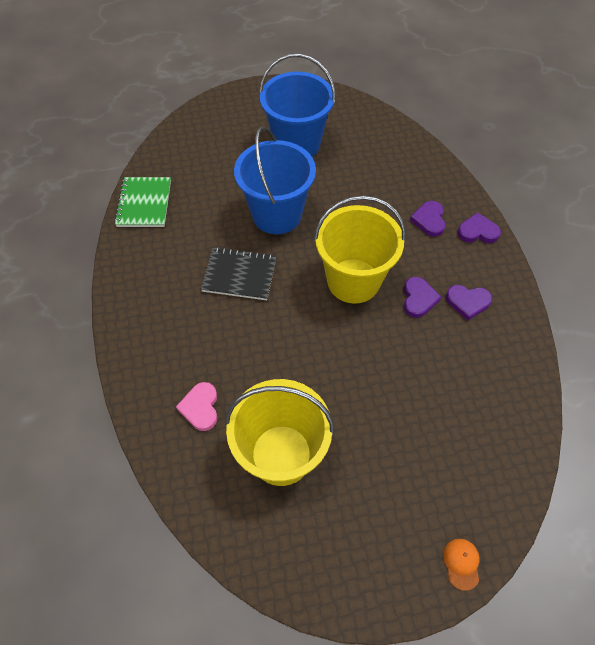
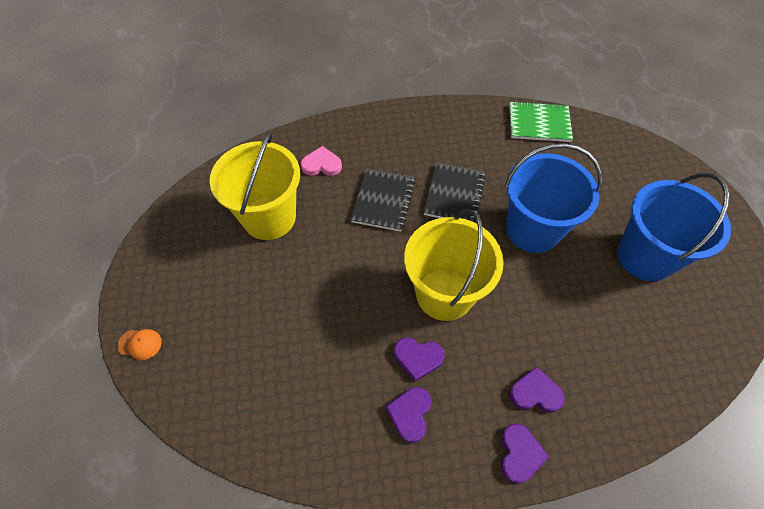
camera: 95 degrees right, 0 degrees up
(251, 338) = (383, 201): none -> black notebook

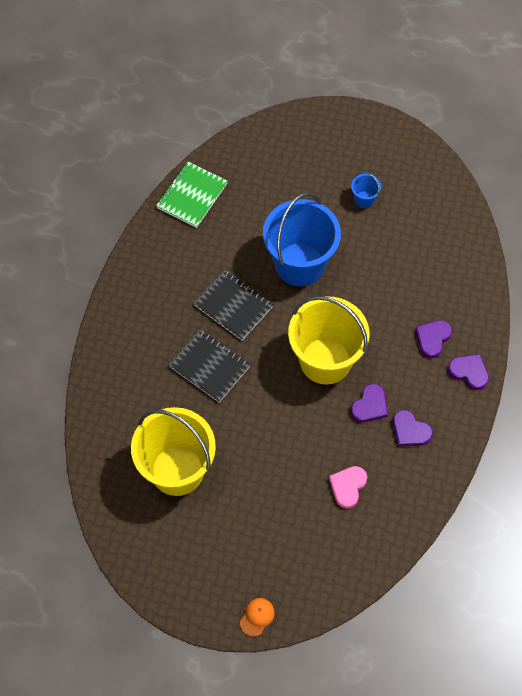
camera: 65 degrees left, 5 degrees up
(321, 164) = (138, 402): pink heart -> pink heart (348, 486)
(645, 256) = (364, 199): blue bucket -> blue bucket, size x0.41

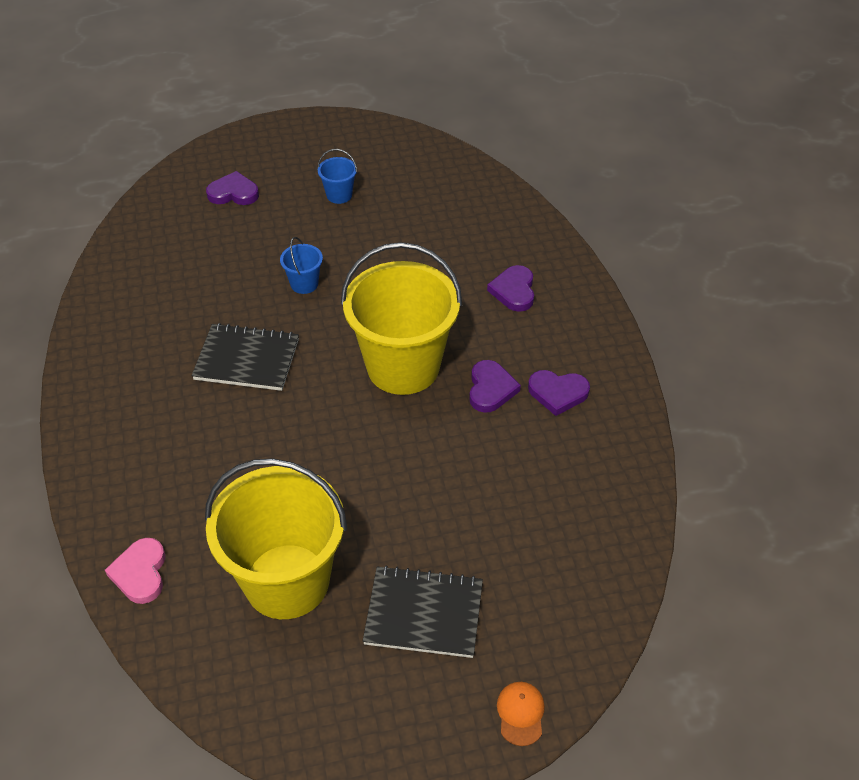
camera: 30 degrees left, 15 degrees down
(192, 196) = (122, 270): green notebook -> none
(209, 366) = (256, 438): black notebook -> black notebook (424, 613)
(299, 264) = (304, 284): blue bucket -> blue bucket, size x0.41
(348, 486) = (527, 489): pink heart -> pink heart (140, 573)
(469, 372) = (579, 305): purple heart -> purple heart (233, 193)

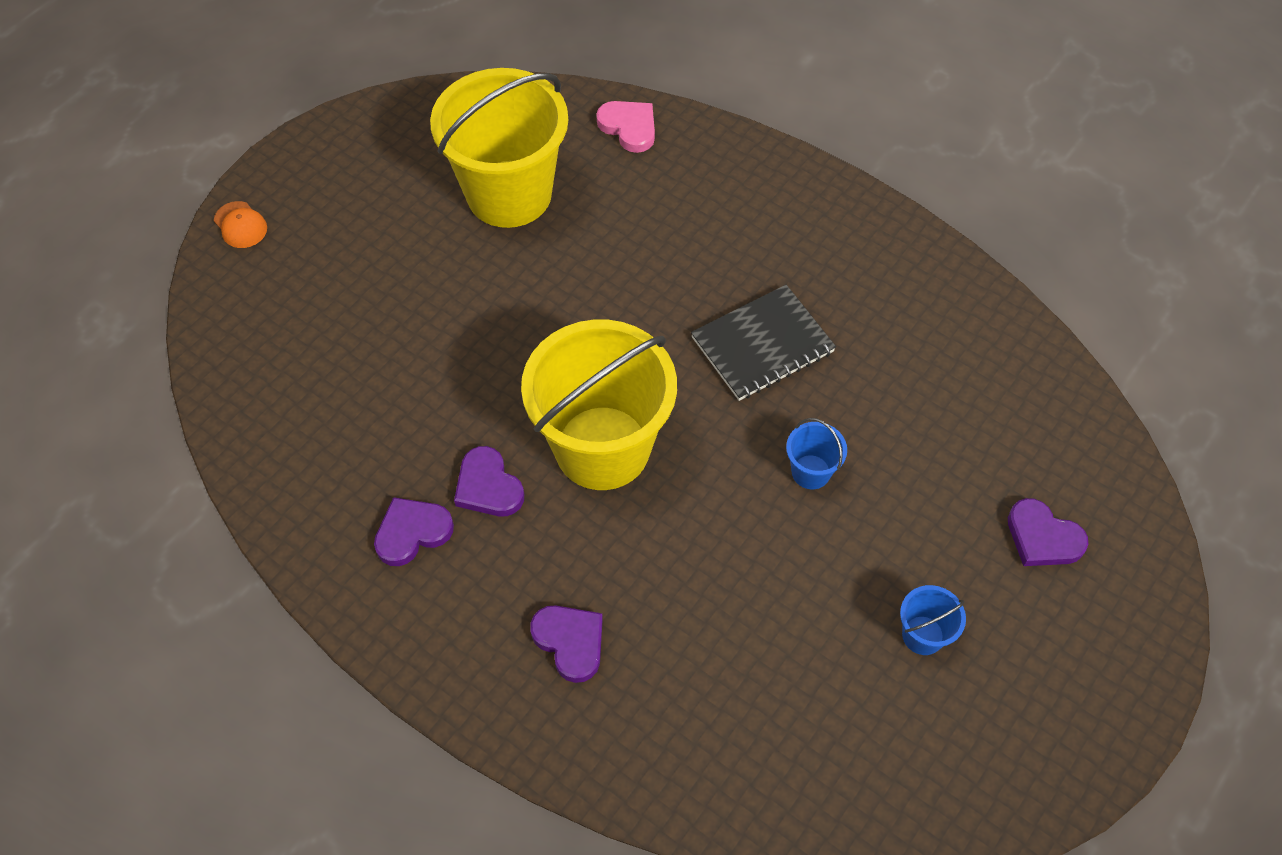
camera: 140 degrees right, 10 degrees up
(233, 193) = (1042, 537): purple heart -> purple heart turned 75 degrees clockwise
(424, 613) = (375, 242): black notebook -> none

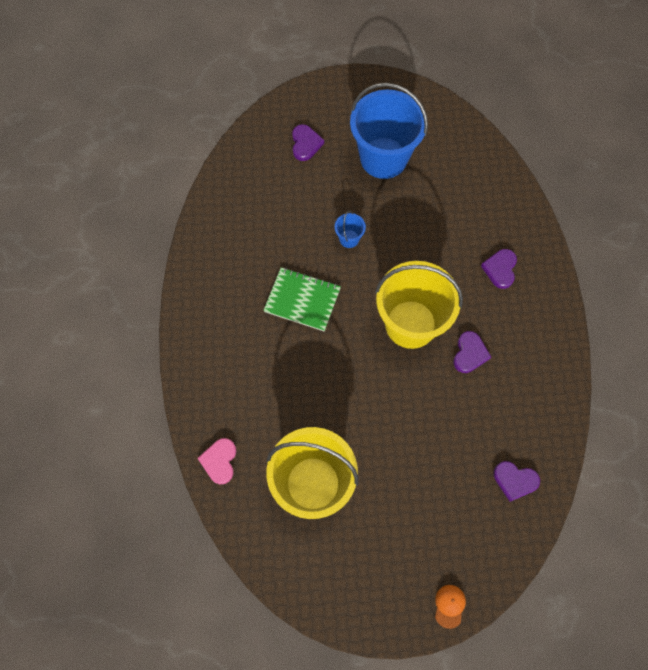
camera: 130 degrees left, 10 degrees up
(412, 532) = (516, 365): purple heart -> purple heart (514, 480)
(762, 345) = (302, 300): black notebook -> green notebook
(923, 635) = (383, 158): blue bucket -> blue bucket, size x2.47

